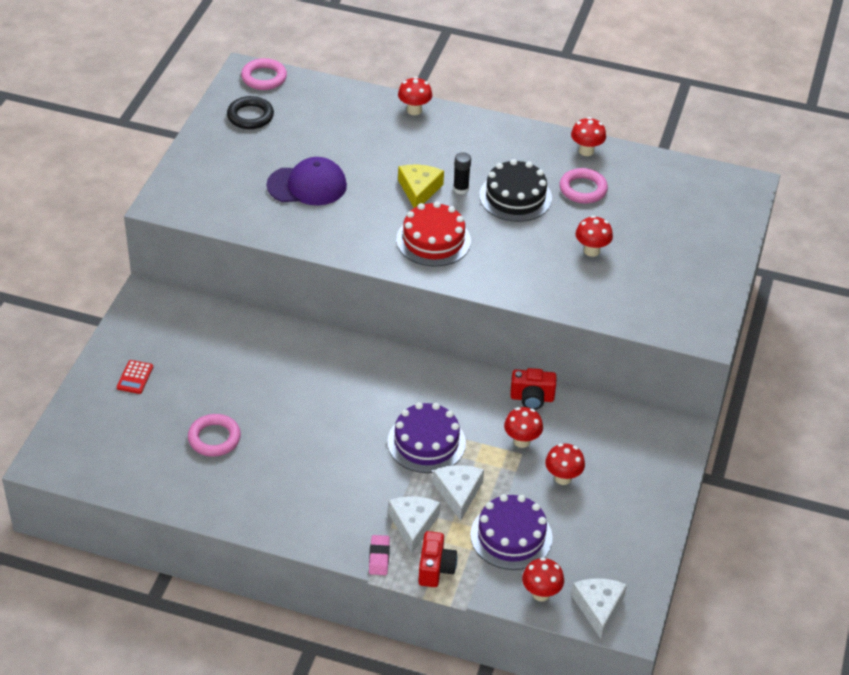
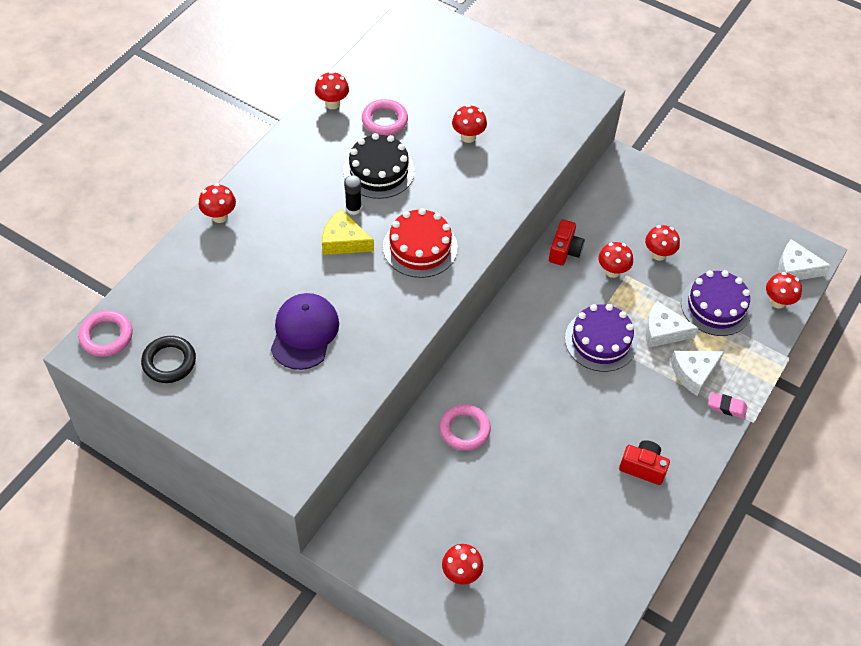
camera: 75 degrees left, 10 degrees up
(135, 377) = (461, 574): red calculator -> red mushroom
(214, 438) = (561, 513): pink ring -> pink ring (464, 429)
(413, 525) = (694, 373): white cheese -> white cheese turned 45 degrees counterclockwise
(435, 569) = (744, 368): red camera -> red camera (643, 467)

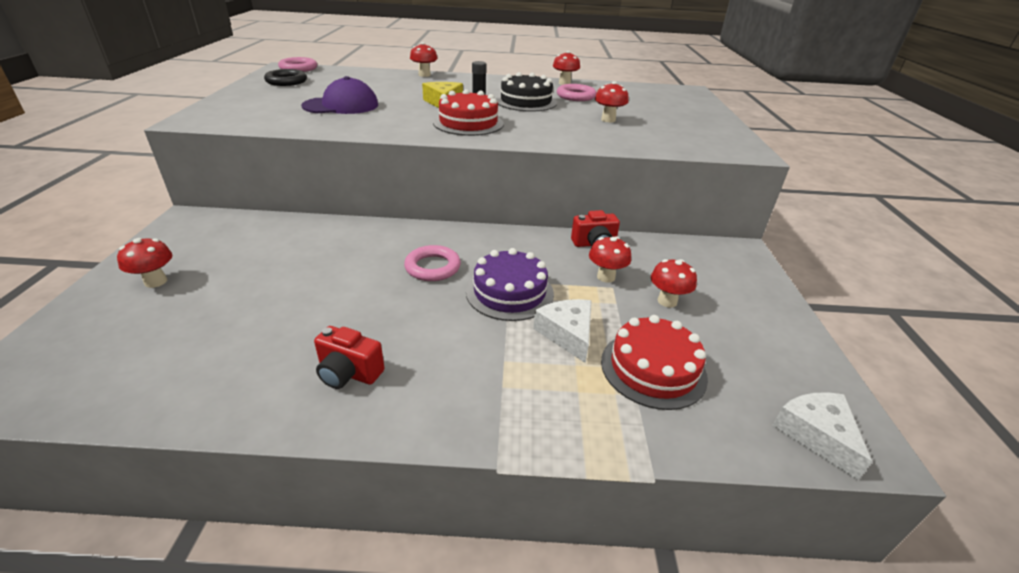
camera: 60 degrees right, 20 degrees down
(464, 429) = (338, 243): pink ring -> pink ring (432, 267)
(643, 467) = (349, 373): red camera -> red camera turned 120 degrees clockwise
(694, 373) = (530, 378): white cheese -> none
(716, 306) = (653, 368): purple cake -> red cake
(726, 407) = (501, 430): pink eraser -> none
(777, 302) = (735, 432): red mushroom -> none

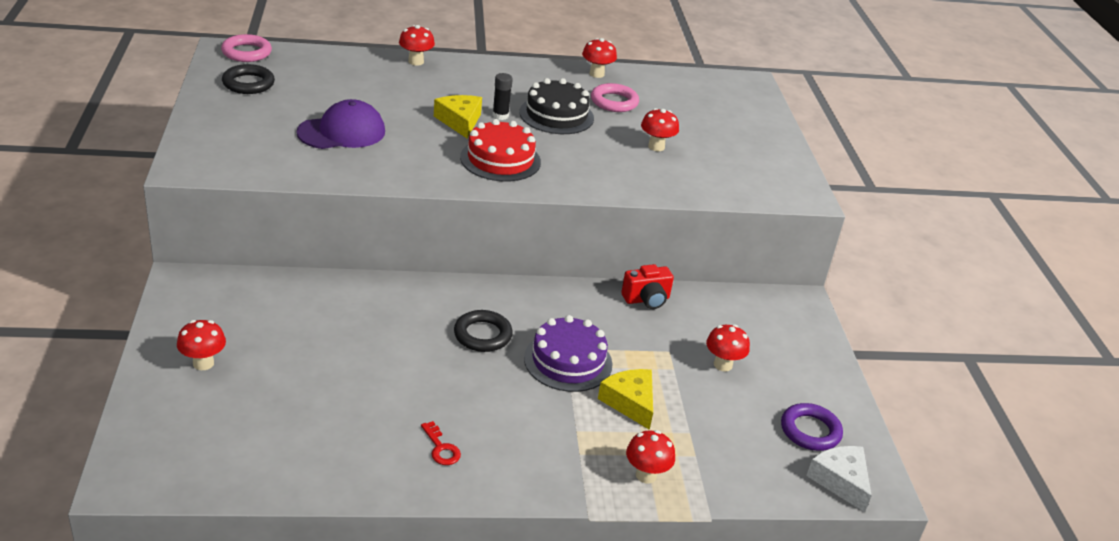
camera: 10 degrees left, 0 degrees up
(349, 373) = (441, 448): red camera -> red key
(432, 267) = (482, 335): pink ring -> black ring
(567, 334) = (630, 402): white cheese -> yellow cheese
(606, 277) = (661, 340): red mushroom -> red mushroom (646, 475)
(653, 368) = (709, 432): red cake -> none
(768, 372) = (810, 431): none -> purple ring

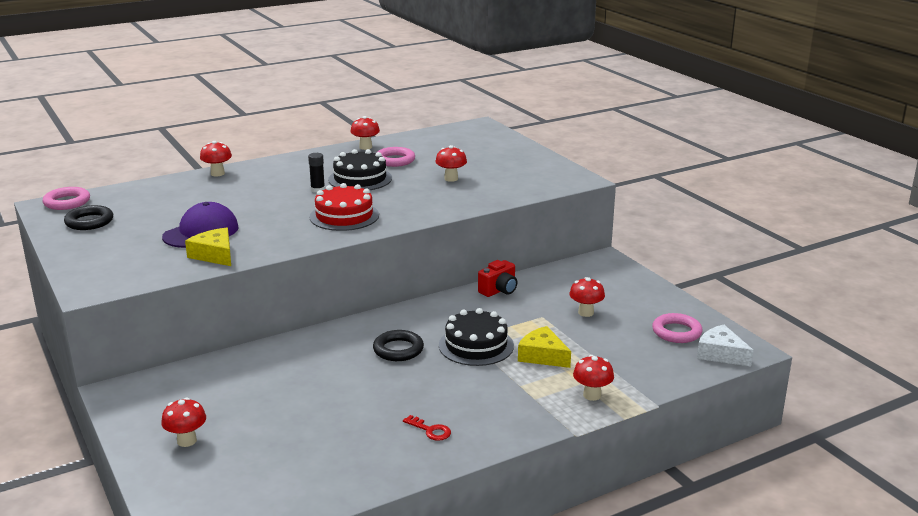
camera: 20 degrees left, 10 degrees down
(460, 121) = (290, 201): yellow cheese -> yellow cheese (215, 255)
(568, 361) = (476, 345): purple cake -> black cake
(810, 431) = (676, 332): purple ring -> pink ring

